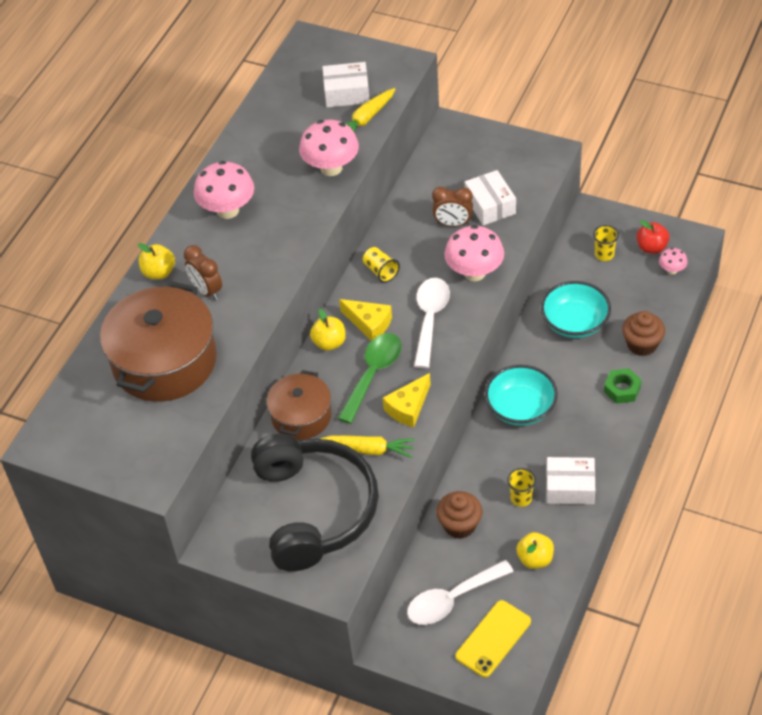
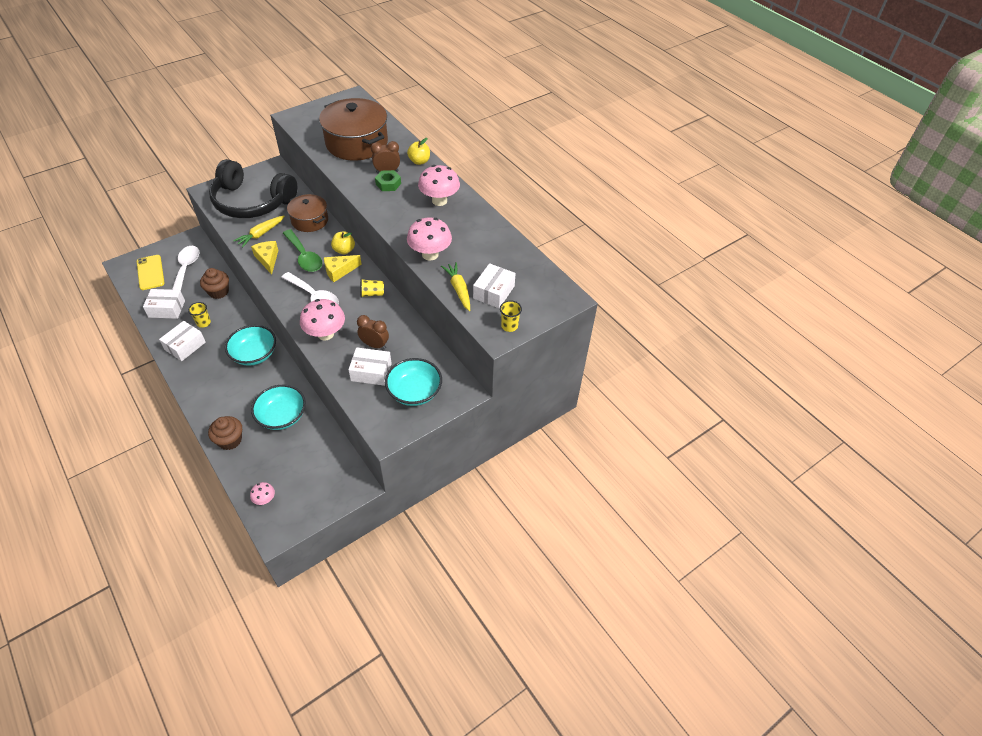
camera: 115 degrees right, 0 degrees up
(453, 224) = (375, 345): brown clock -> brown clock turned 75 degrees clockwise
(484, 160) = (414, 392): none -> turquoise bowl
(535, 559) = (167, 309): yellow apple -> white box
(604, 254) = (317, 468): yellow cup -> yellow cup (509, 326)
(622, 389) = (213, 408): green nut -> green nut (388, 184)
(651, 247) = (294, 501): red apple -> none

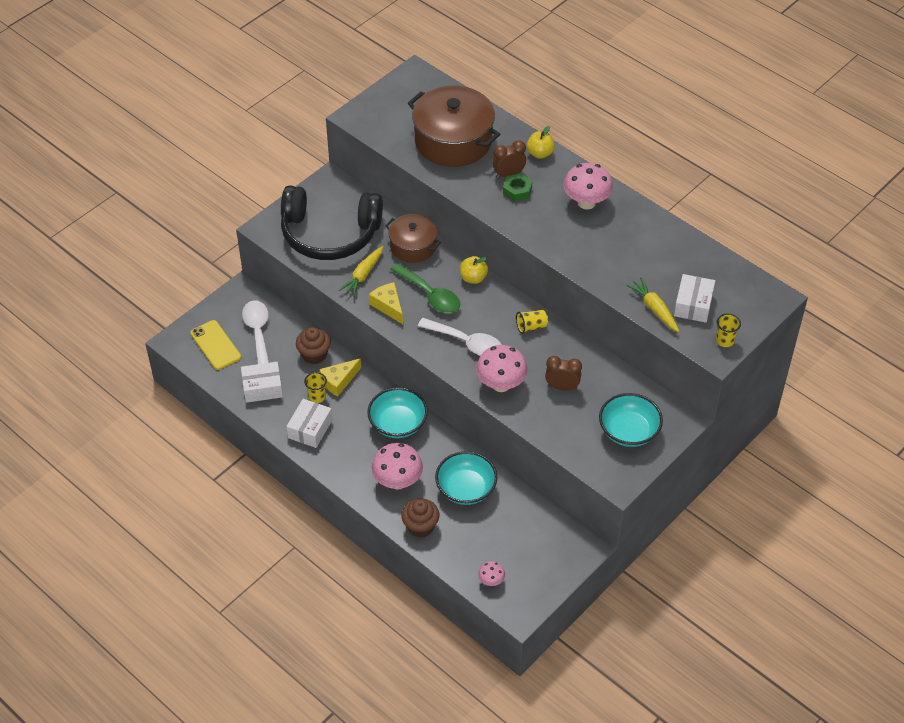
camera: 10 degrees left, 0 degrees up
(339, 271) = (480, 305): yellow cheese -> yellow cheese (339, 381)
(371, 372) = (572, 418): white box -> none
(430, 254) = (605, 272): pink mushroom -> pink mushroom (397, 481)

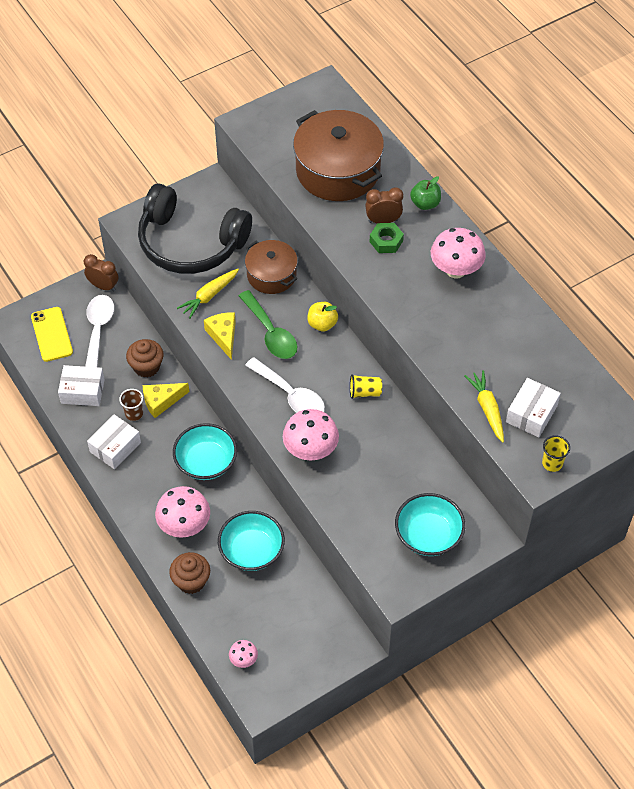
camera: 15 degrees right, 5 degrees up
(317, 397) = (134, 413): yellow cup -> brown cup
(540, 153) = (425, 203): yellow apple -> green apple
(562, 387) = (374, 468): brown clock -> brown clock (103, 286)

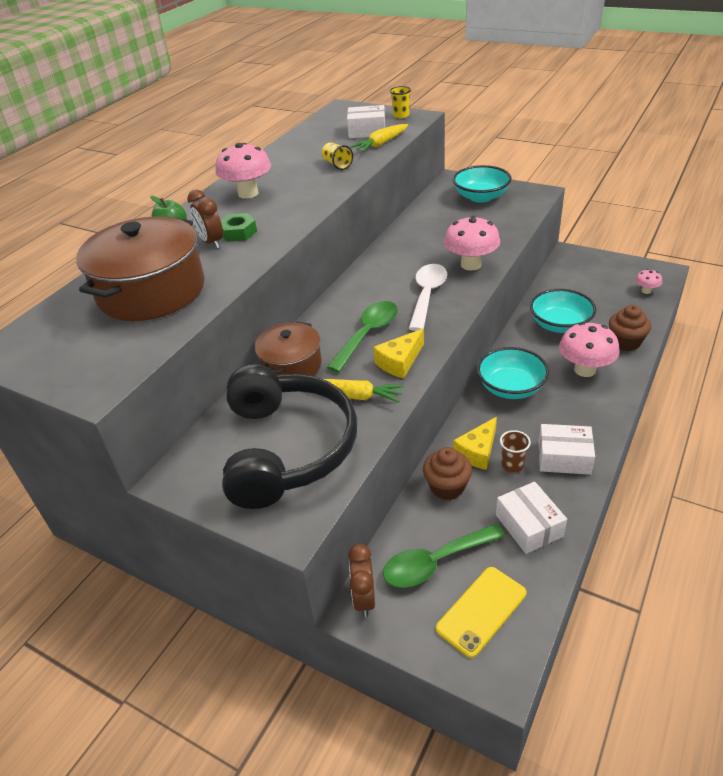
camera: 115 degrees left, 15 degrees down
(98, 330) = (435, 562): white spoon -> green spoon
(161, 401) = (478, 451): yellow cheese -> yellow cheese turned 90 degrees clockwise
(322, 324) = (330, 310): yellow apple -> none
(364, 392) = (385, 262): yellow cup -> yellow cup (337, 164)

